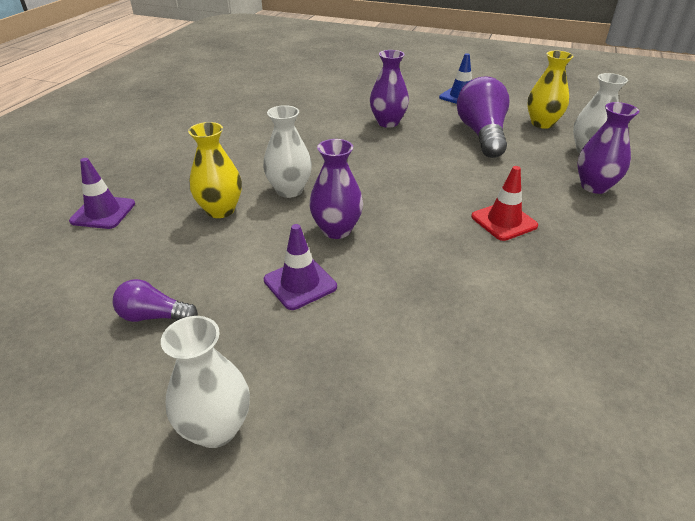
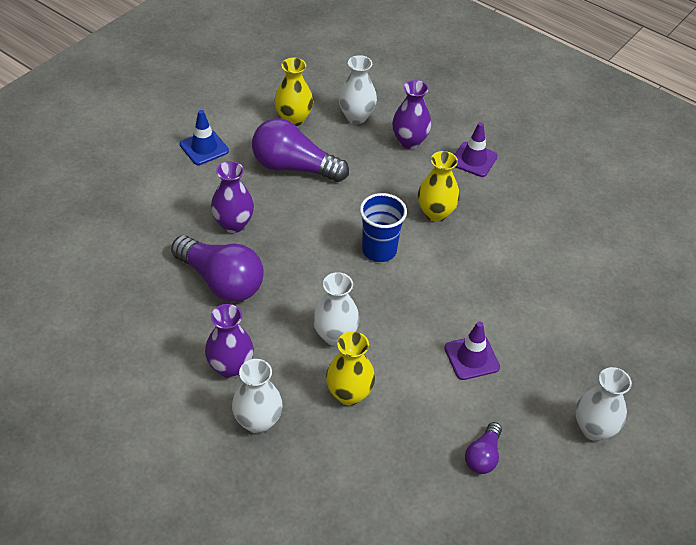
camera: 75 degrees left, 10 degrees up
(103, 212) = (316, 492): purple traffic cone -> purple traffic cone (473, 159)
(178, 171) = (258, 421): none -> white vase
(321, 129) = (221, 281): none -> purple light bulb
(336, 230) = (410, 318): purple vase -> purple vase (230, 367)
(416, 195) = (379, 250): none -> blue cup
(504, 221) = (435, 213): red traffic cone -> yellow vase

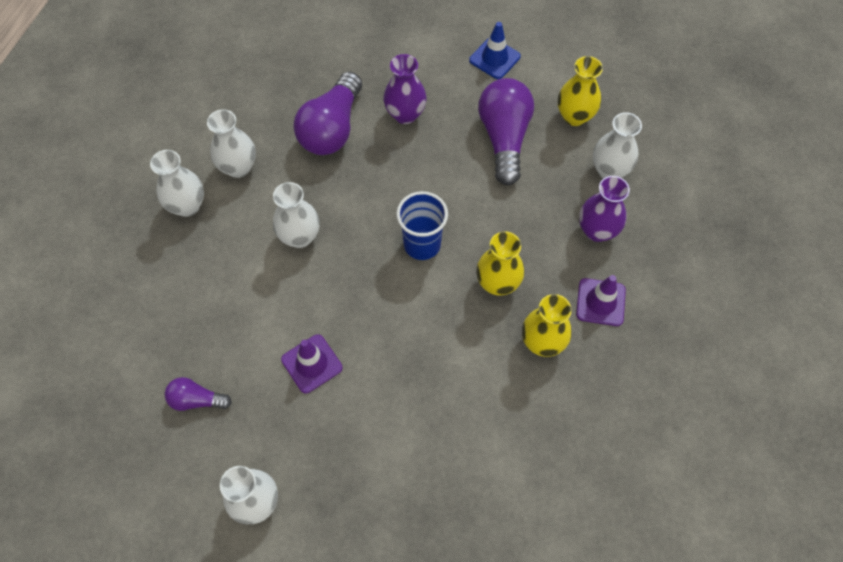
camera: 75 degrees right, 15 degrees up
(230, 367) = (238, 167): purple vase -> white vase
(349, 394) = (236, 267): yellow vase -> yellow vase (542, 342)

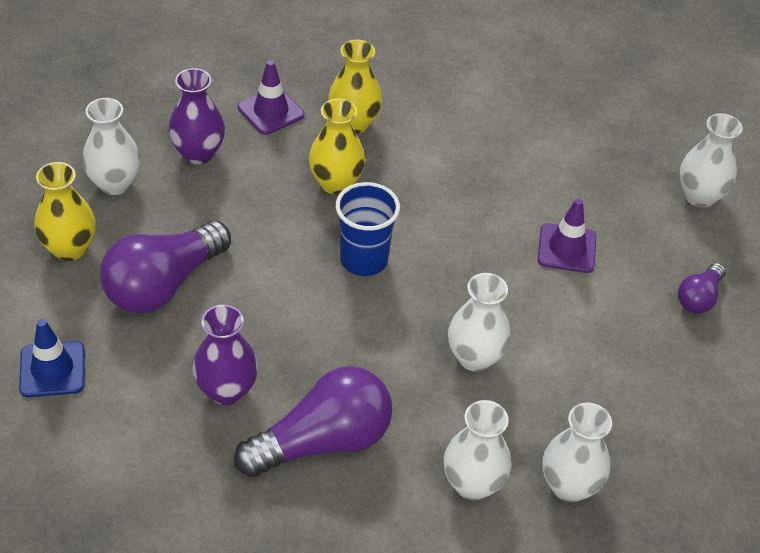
camera: 140 degrees left, 15 degrees down
(197, 400) = (699, 298): purple light bulb -> purple light bulb turned 75 degrees clockwise

